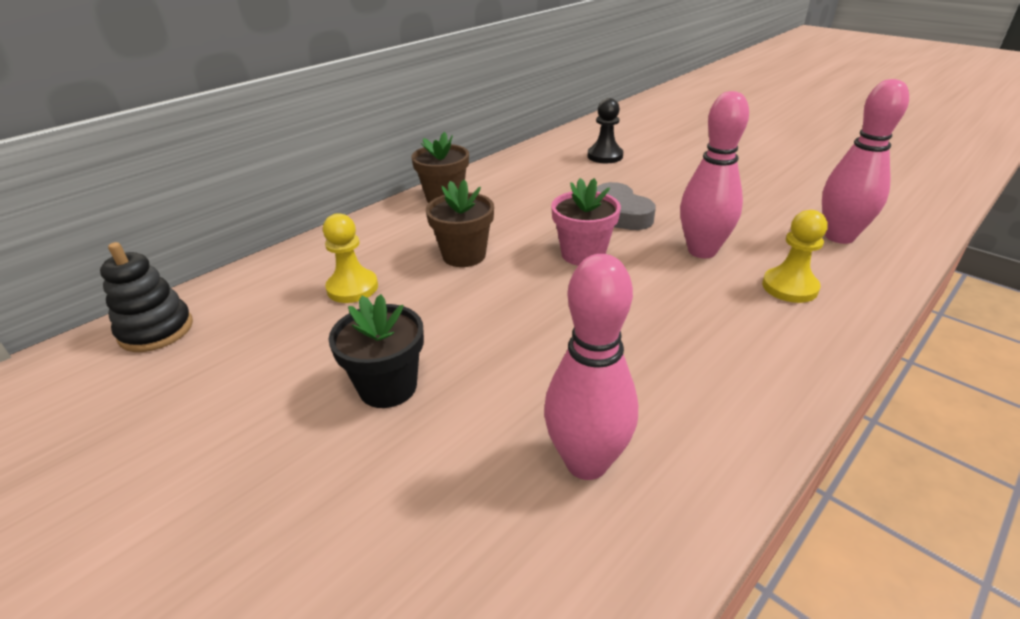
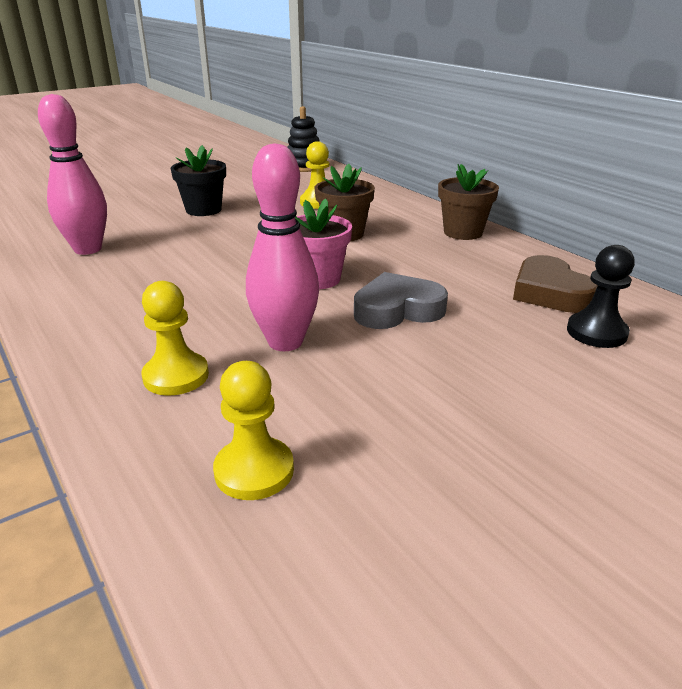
camera: 100 degrees right, 5 degrees down
(556, 167) = (549, 293): none -> brown heart
(839, 237) = (254, 471): pink bowling pin -> yellow pawn

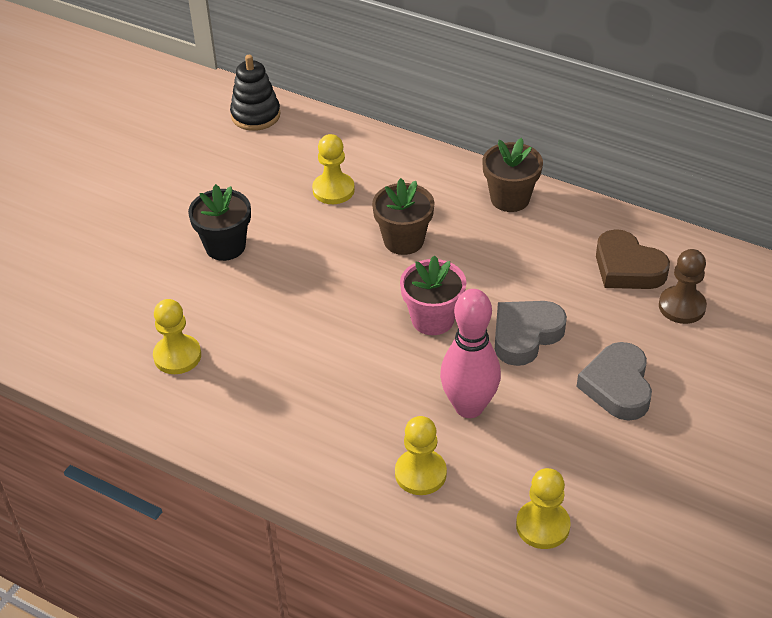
camera: 25 degrees left, 15 degrees up
(88, 249) = (177, 356): pink bowling pin -> yellow pawn
(468, 372) = (617, 386): none -> grey heart
(596, 332) = (682, 306): black pawn -> brown pawn

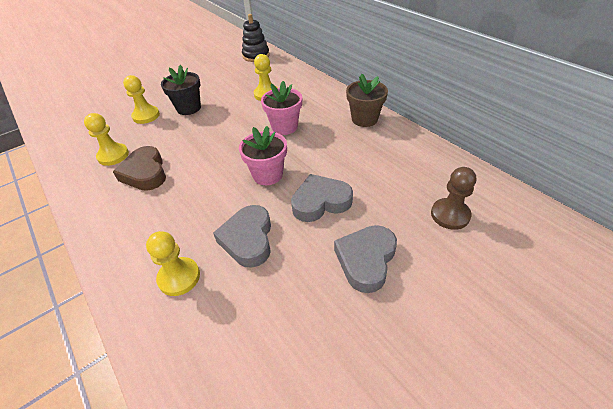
camera: 25 degrees right, 0 degrees up
(403, 240) = (284, 127): brown flower pot -> pink flower pot
(469, 407) = (248, 239): pink bowling pin -> grey heart
(542, 526) = (232, 361): yellow pawn -> yellow pawn (146, 116)
(627, 268) = (421, 177): brown heart -> brown heart (145, 173)

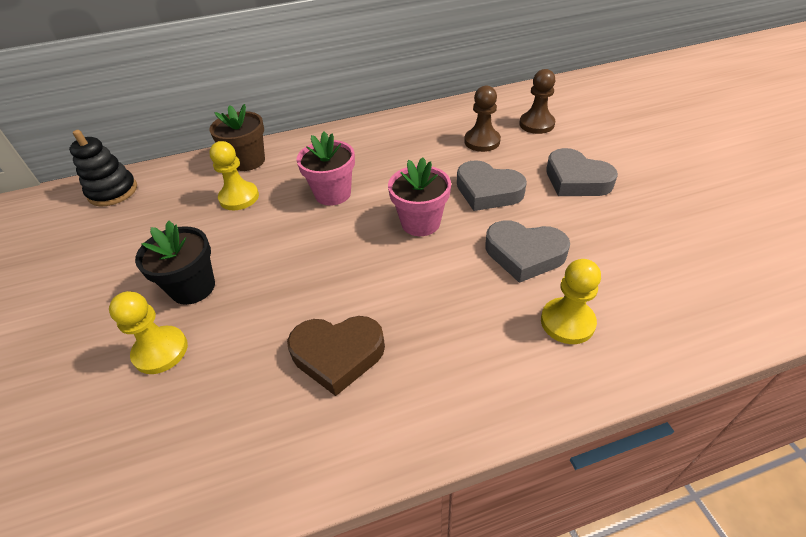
camera: 70 degrees left, 0 degrees up
(113, 155) = (254, 405): yellow pawn -> none
(320, 202) = (487, 191): grey heart -> grey heart turned 60 degrees counterclockwise
(364, 119) = (366, 134): brown flower pot -> brown flower pot (248, 161)
(393, 183) = (482, 141): none -> brown pawn

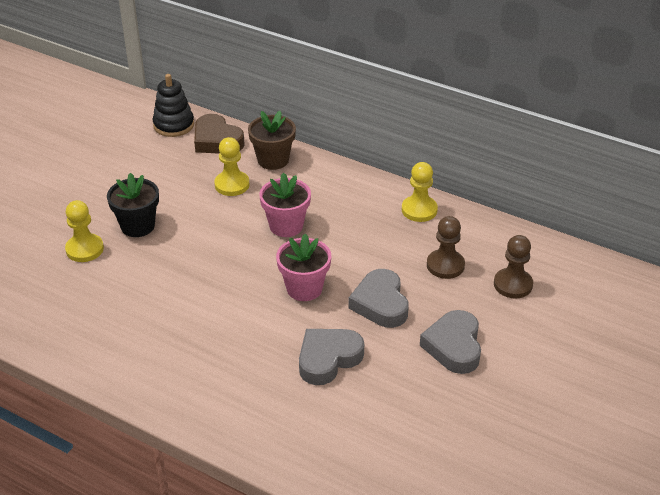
camera: 45 degrees right, 5 degrees down
(338, 355) = (152, 321): brown heart -> brown heart (217, 140)
(524, 254) = (328, 359): grey heart -> grey heart turned 75 degrees clockwise
(567, 322) = (282, 411): yellow pawn -> yellow pawn (419, 210)

